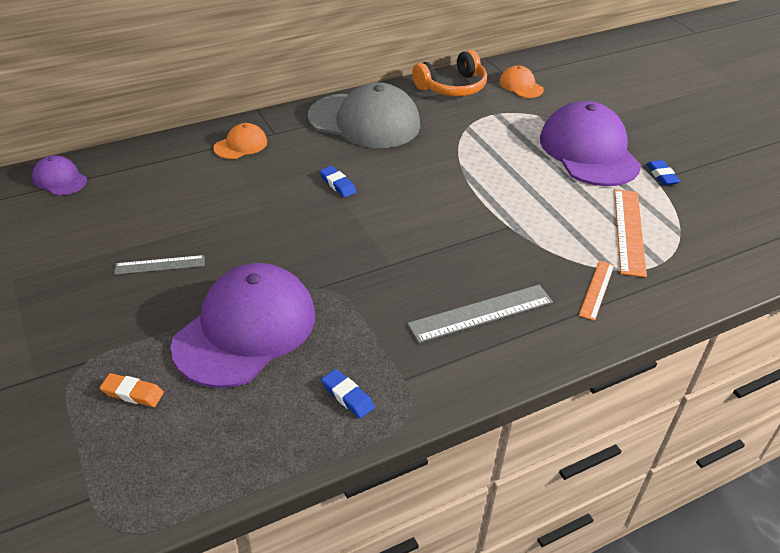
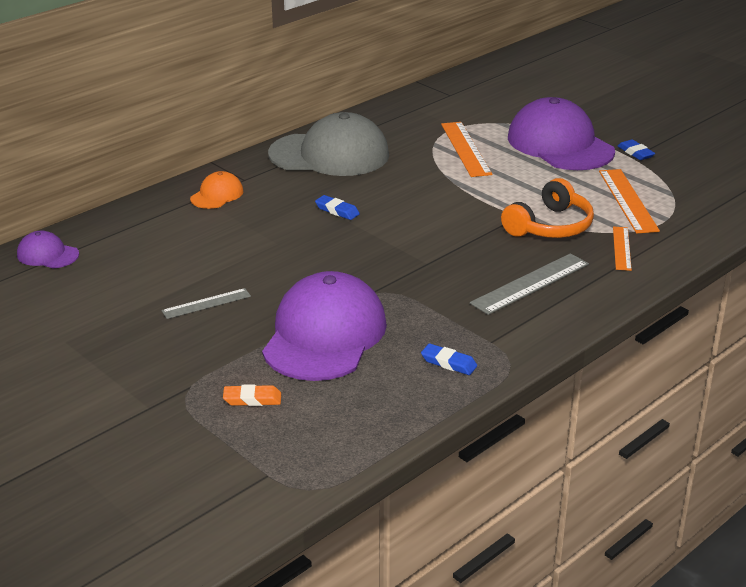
camera: 15 degrees left, 10 degrees down
(452, 87) = (399, 112): orange headphones -> orange headphones (550, 226)
(494, 138) = (465, 149): none -> orange ruler
(521, 86) = (466, 100): orange cap -> none

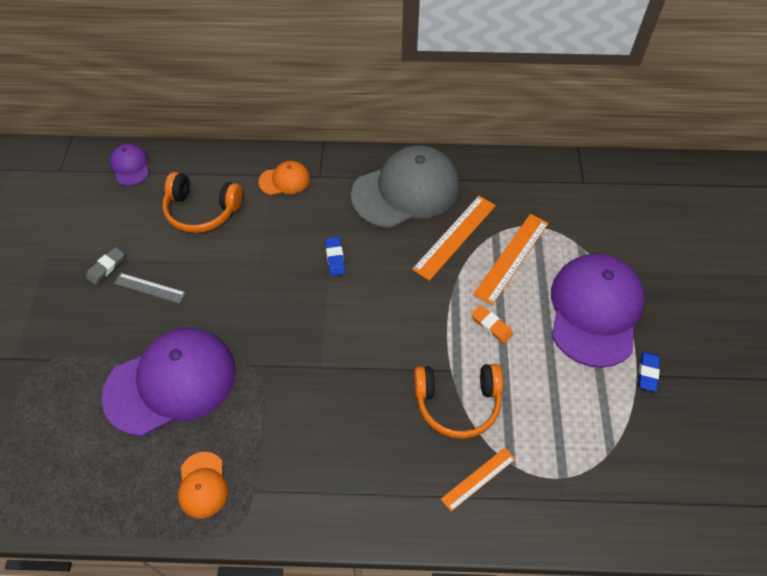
camera: 45 degrees right, 25 degrees up
(141, 315) = (106, 267): none -> grey eraser
(172, 244) = (202, 210): none -> orange headphones
(252, 399) = (63, 405): orange eraser -> orange eraser (491, 326)
(329, 155) = (406, 190): grey cap -> grey cap turned 75 degrees counterclockwise
(448, 363) = (202, 485): blue eraser -> orange cap
(530, 283) = (359, 454): grey ruler -> none
(628, 200) = (560, 426): orange ruler -> orange ruler (455, 237)

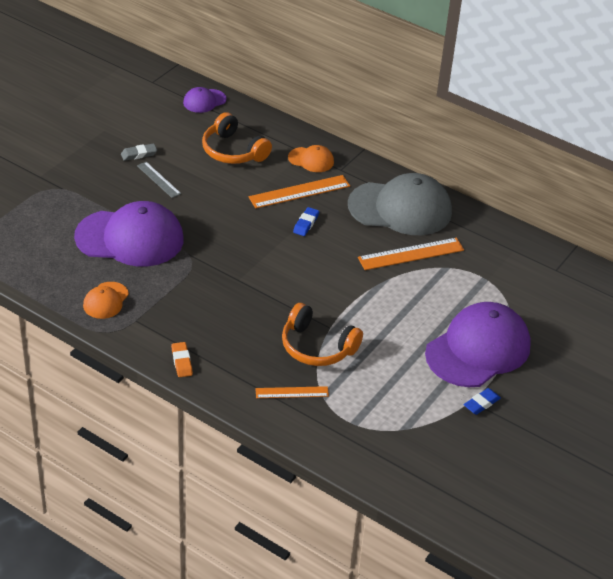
camera: 30 degrees right, 15 degrees down
(130, 166) = (204, 101): purple cap -> purple cap turned 135 degrees counterclockwise
(491, 326) = (386, 318): orange eraser -> orange eraser (181, 362)
(511, 258) = (443, 287): orange ruler -> orange ruler (299, 191)

